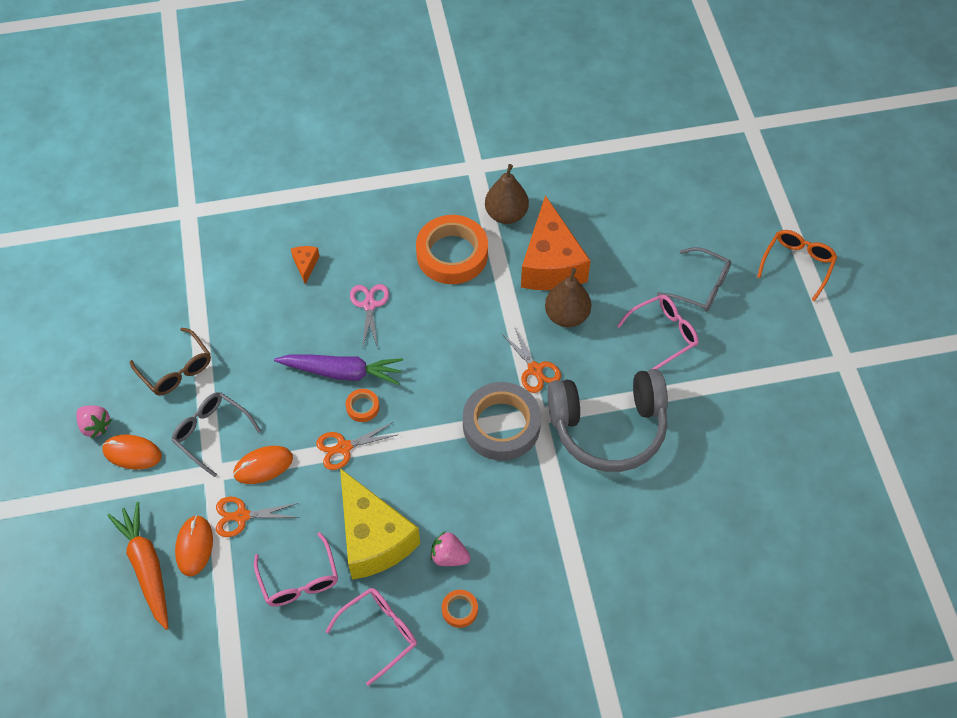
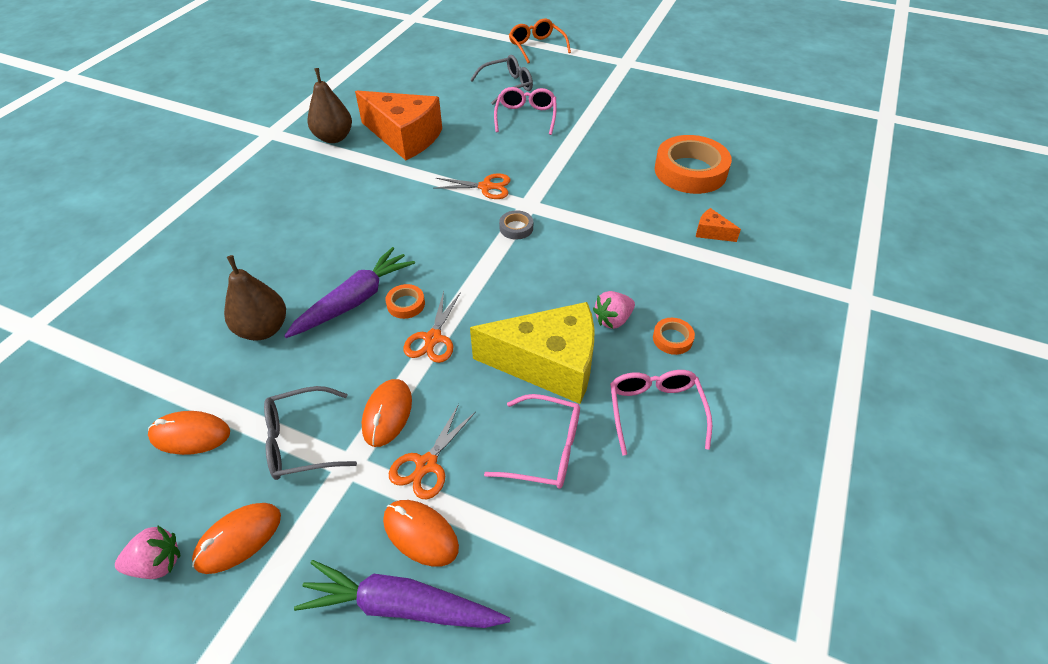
camera: 55 degrees left, 10 degrees down
(146, 567) = (401, 605): orange carrot -> purple carrot
(176, 370) = (190, 435): brown glasses -> orange mouse
(305, 265) = (214, 270): orange cheese -> orange cheese (711, 232)
(369, 305) = (311, 249): pink scissors -> none
(452, 254) = (329, 180): orange tape -> orange tape (690, 171)
(501, 425) = (516, 228): grey tape -> grey tape, size x0.43
(566, 316) = (458, 150): brown pear -> brown pear (263, 329)
(608, 427) = (575, 175): grey headphones -> none

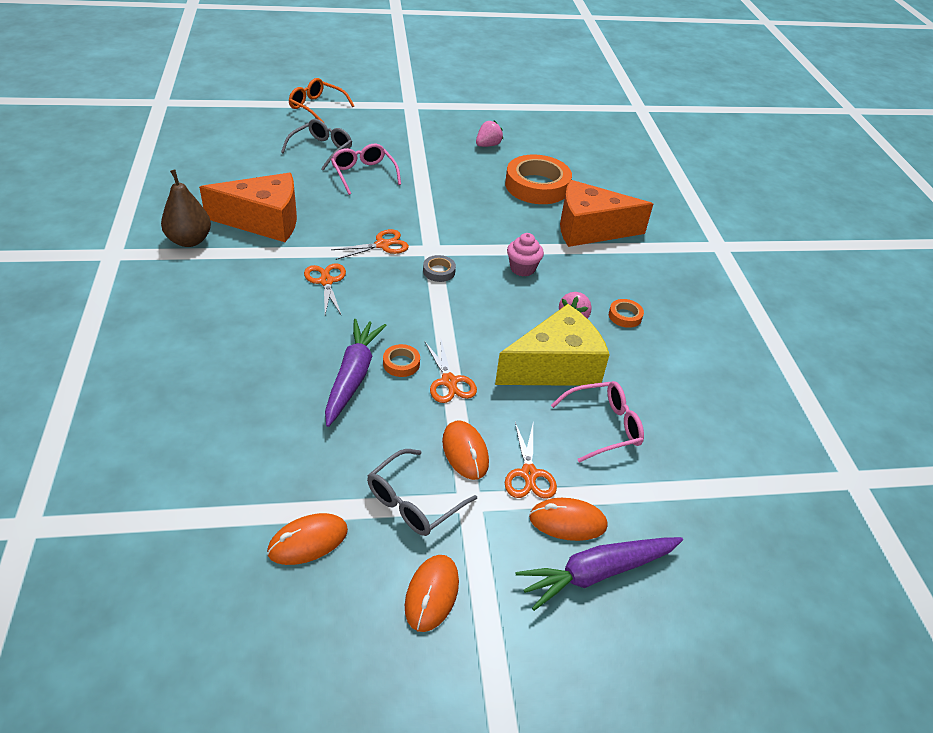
camera: 35 degrees left, 5 degrees down
(157, 563) = (380, 645): pink strawberry -> pink strawberry (488, 145)
(263, 329) = (289, 431): brown pear -> none
(408, 206) = (326, 281): none -> orange scissors
(602, 251) = (522, 268): none -> pink cupcake
(655, 410) = (653, 369): pink glasses -> none
(711, 232) = (590, 229): orange cheese -> orange cheese, size x2.47

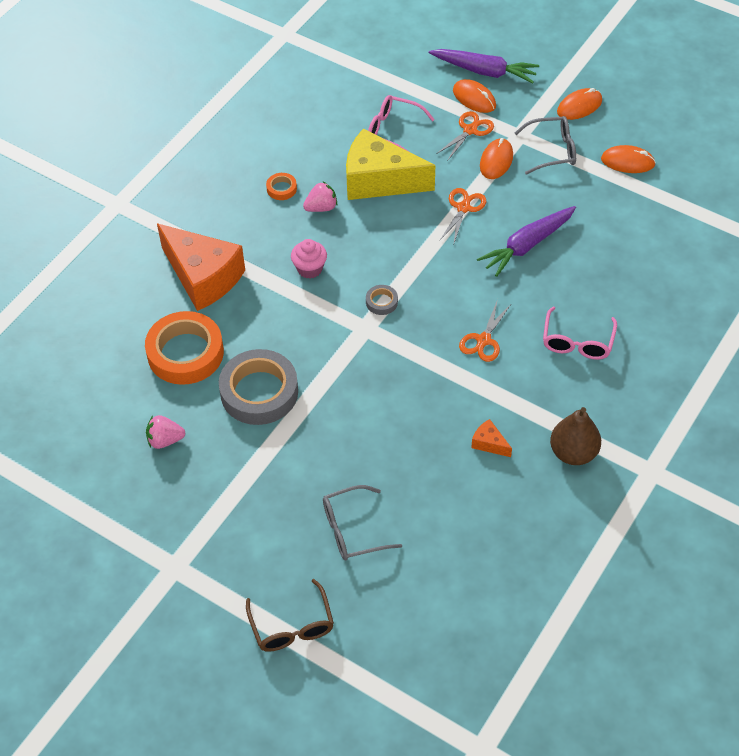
camera: 135 degrees left, 10 degrees up
(264, 221) = (489, 443): orange cheese -> orange cheese, size x0.41
(316, 107) = (292, 626): orange glasses -> brown glasses
(363, 174) = (340, 463): pink glasses -> pink glasses (577, 342)
(382, 245) = (404, 356): orange scissors -> none
(401, 363) = (485, 238): orange tape -> none
(461, 186) = (259, 392): none -> grey tape

